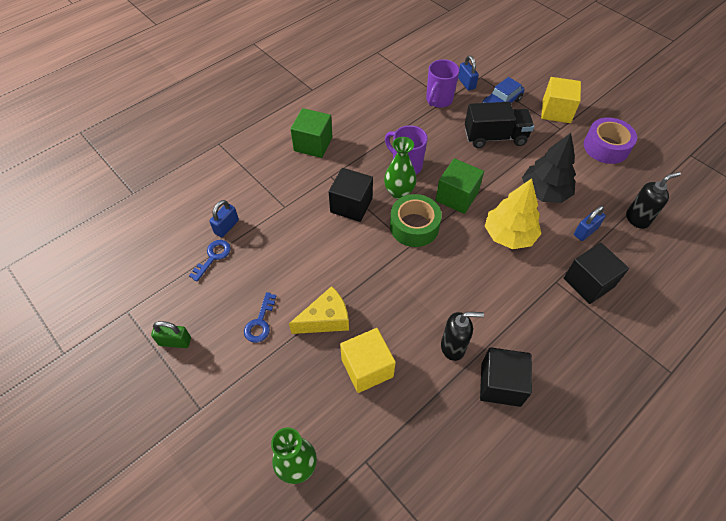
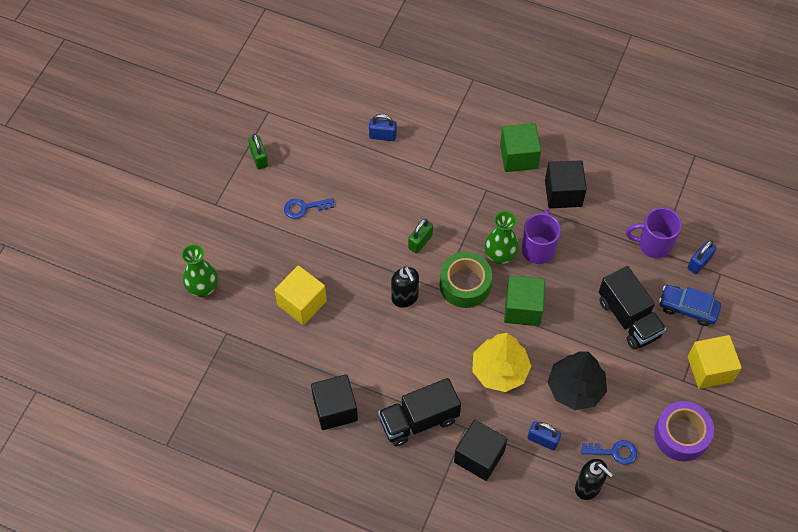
camera: 65 degrees right, 5 degrees up
(213, 257) = (347, 142): blue key -> blue key (614, 452)
(326, 319) = (330, 254): yellow cheese -> none
(351, 205) = (461, 222): black cube -> black cube (563, 193)
(354, 242) = (420, 242): none -> green padlock
(453, 347) = (352, 361): black soap dispenser -> black soap dispenser (405, 298)
(537, 315) = (419, 420): none -> black truck

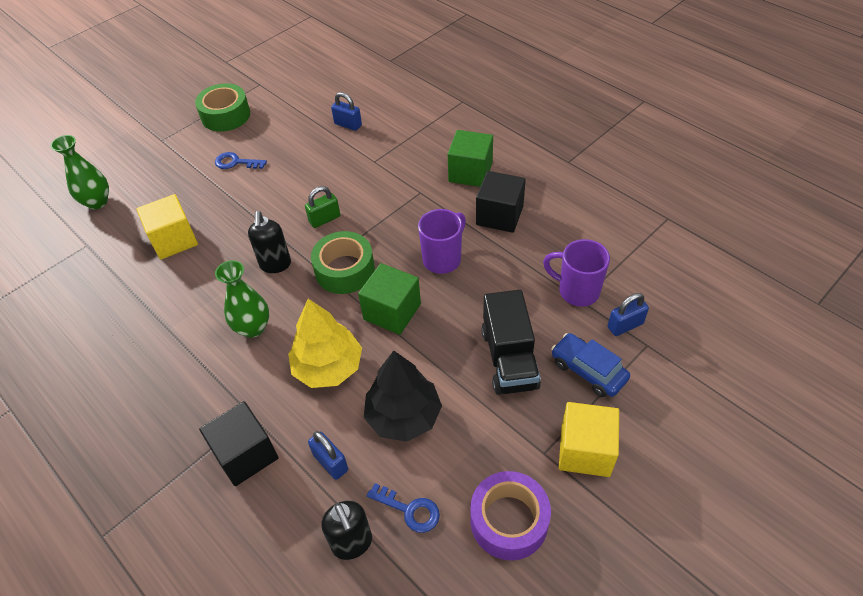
camera: 25 degrees right, 10 degrees down
(259, 158) = (226, 115): green padlock -> green tape
(335, 409) = (131, 348): black cube -> none
(419, 420) = (207, 390): black truck -> none
(500, 256) = (398, 254): green vase -> green vase (253, 328)

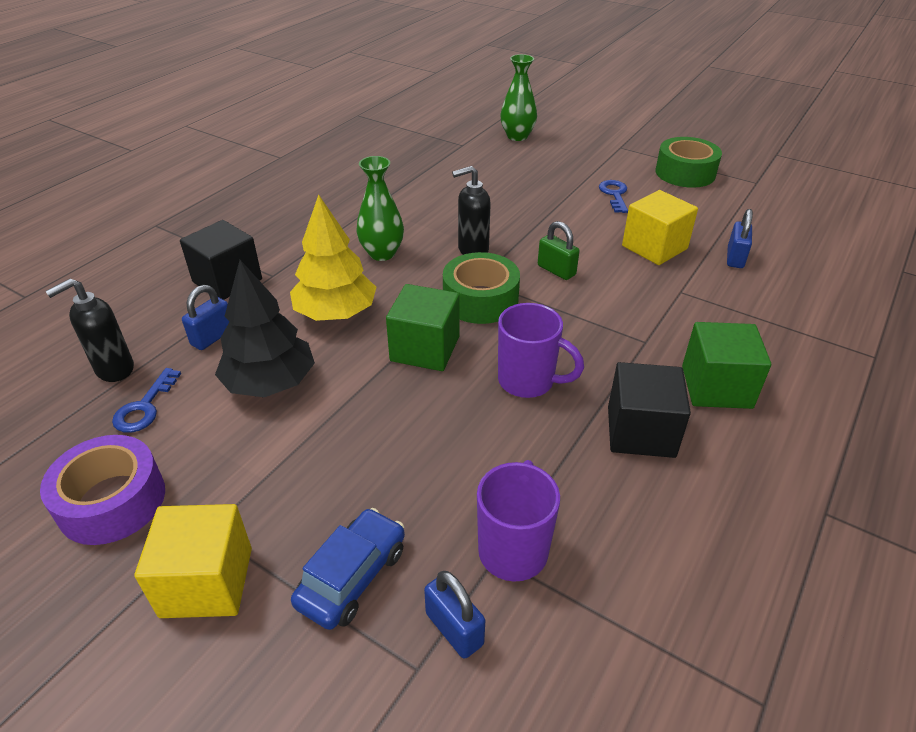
camera: 75 degrees right, 10 degrees down
(174, 240) = (485, 184): yellow cube -> yellow cube (654, 247)
(509, 359) = (364, 474): black truck -> none

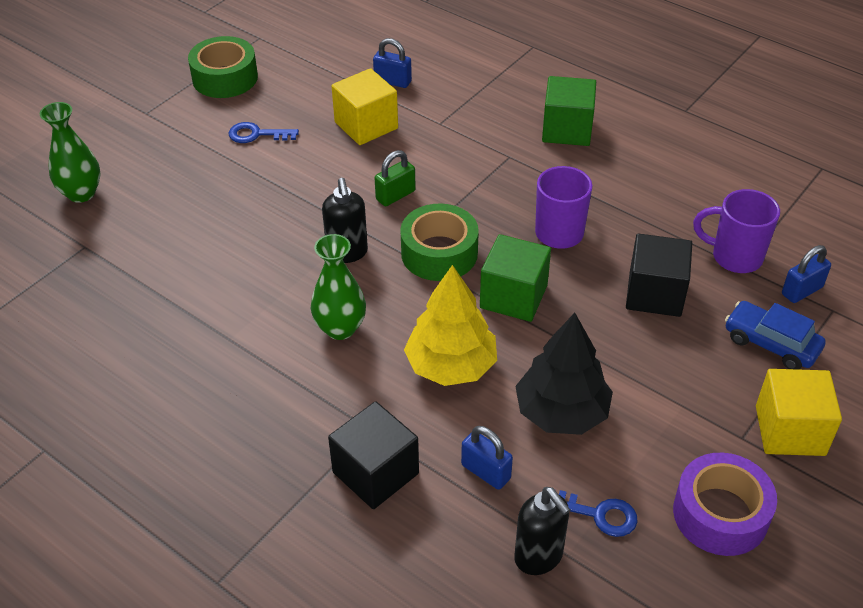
camera: 85 degrees left, 5 degrees up
(640, 431) = (617, 177): black cube -> black cube (654, 294)

